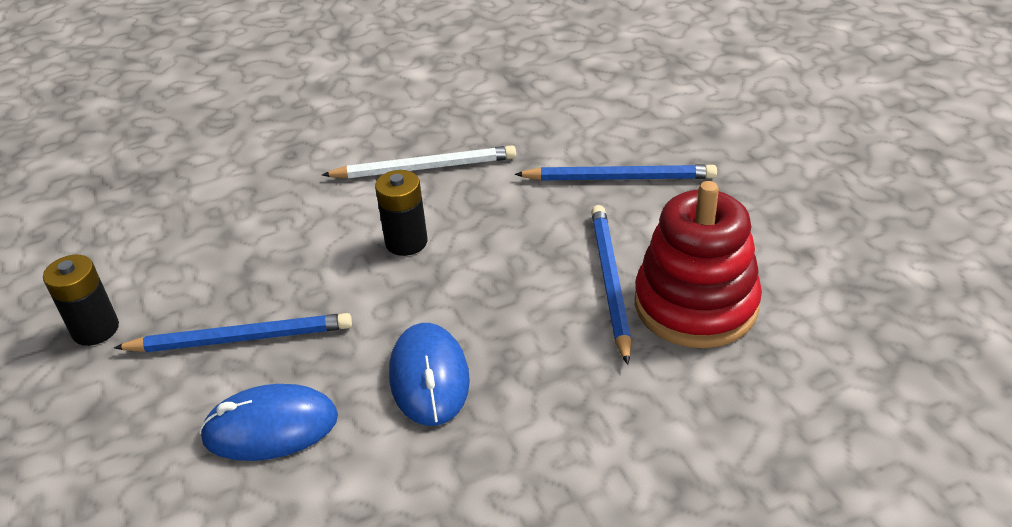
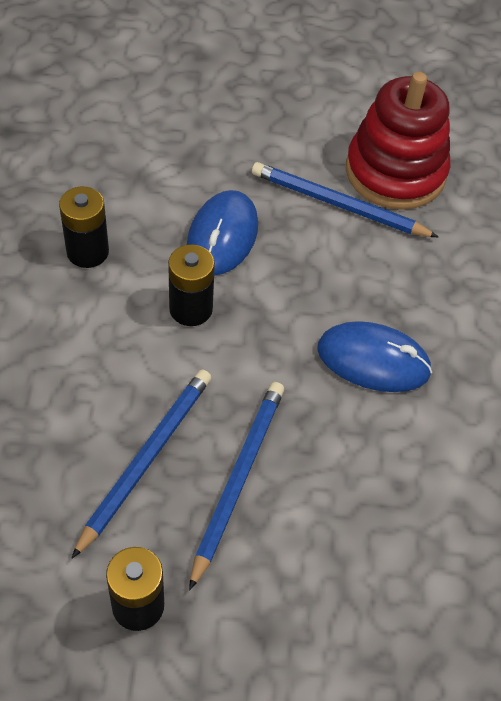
camera: 70 degrees left, 15 degrees up
(270, 427) = (366, 489): blue mouse -> blue mouse (222, 236)
(424, 168) = (87, 252): white pencil -> black battery
(619, 178) = (215, 136): blue pencil -> blue pencil (146, 459)

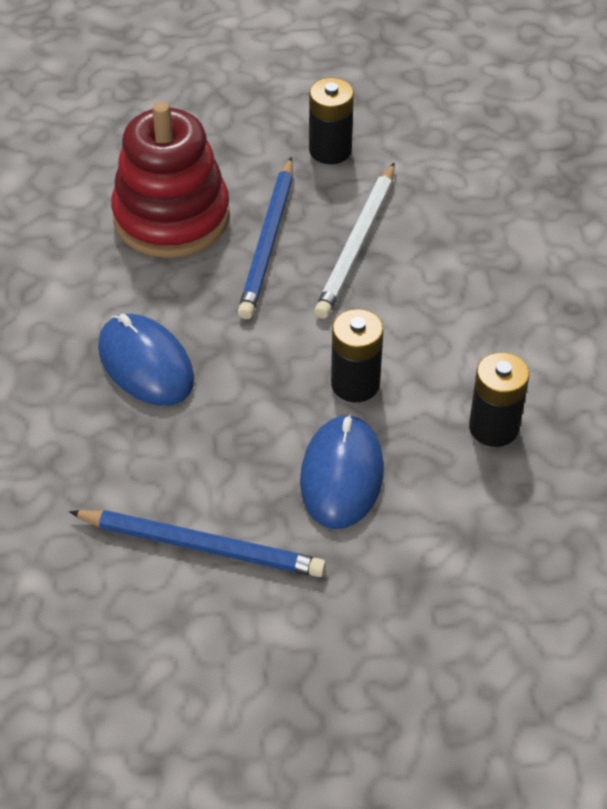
camera: 175 degrees right, 5 degrees down
(146, 459) = (357, 244): blue pencil -> white pencil
(373, 360) = (146, 364): blue mouse -> blue mouse turned 45 degrees clockwise
(395, 172) = (126, 612): red stacking toy -> red stacking toy (171, 217)

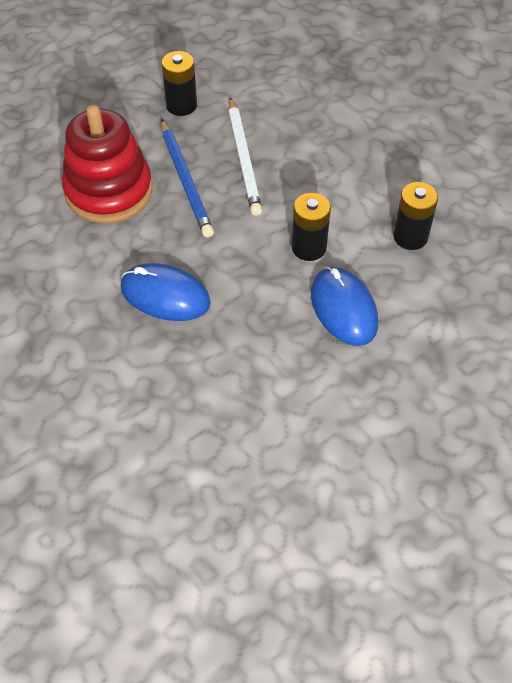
camera: 30 degrees left, 5 degrees up
(202, 546) = (291, 396): blue pencil -> none

